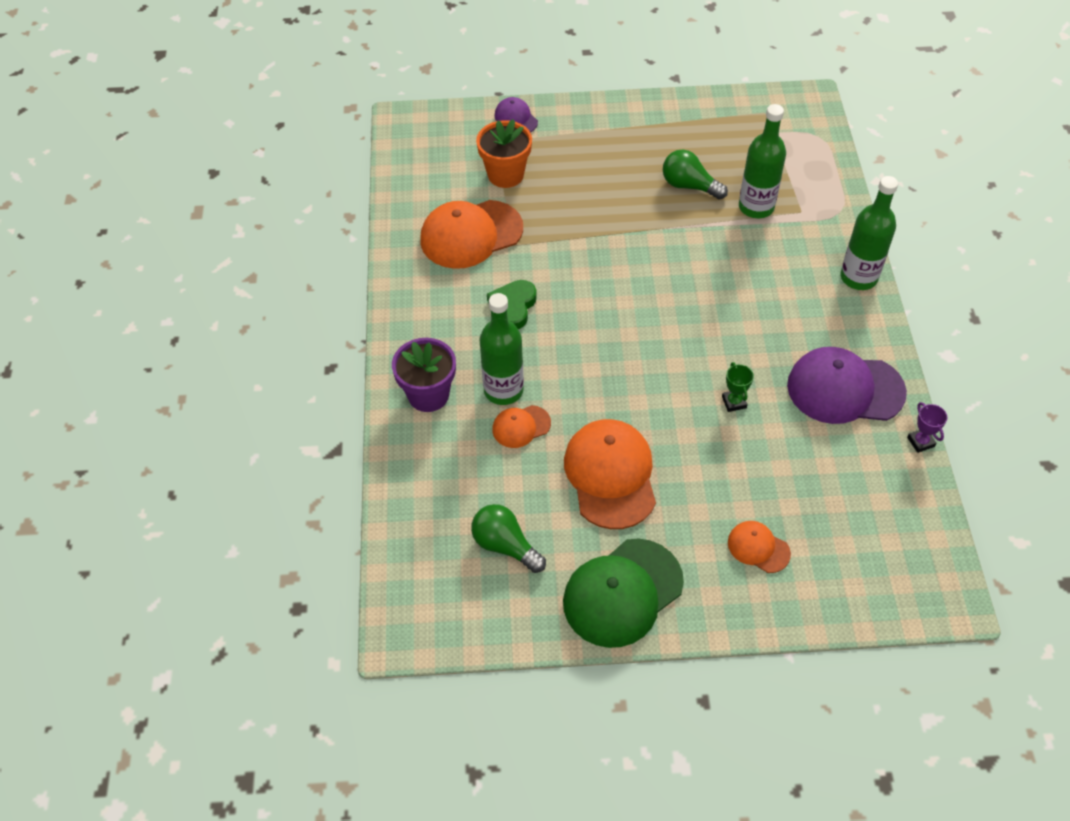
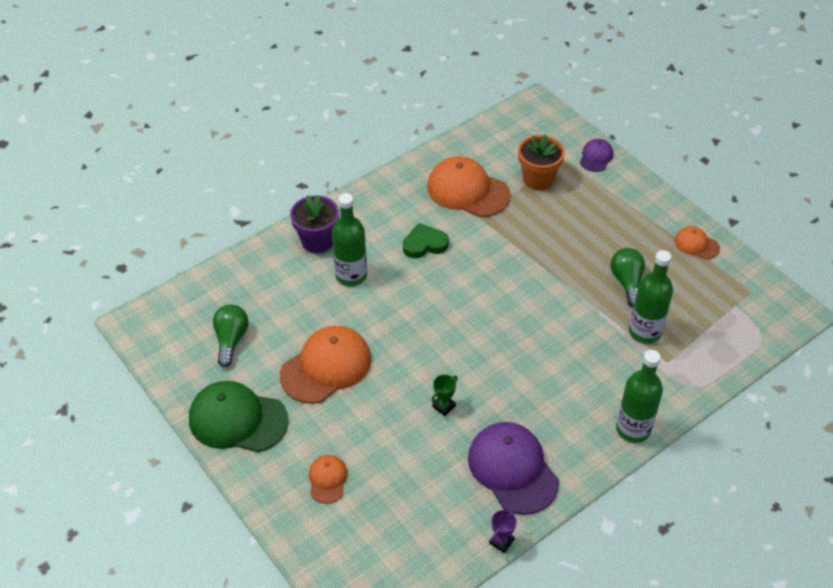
camera: 55 degrees right, 5 degrees down
(521, 426) = (329, 300): orange cap -> orange cap (696, 244)

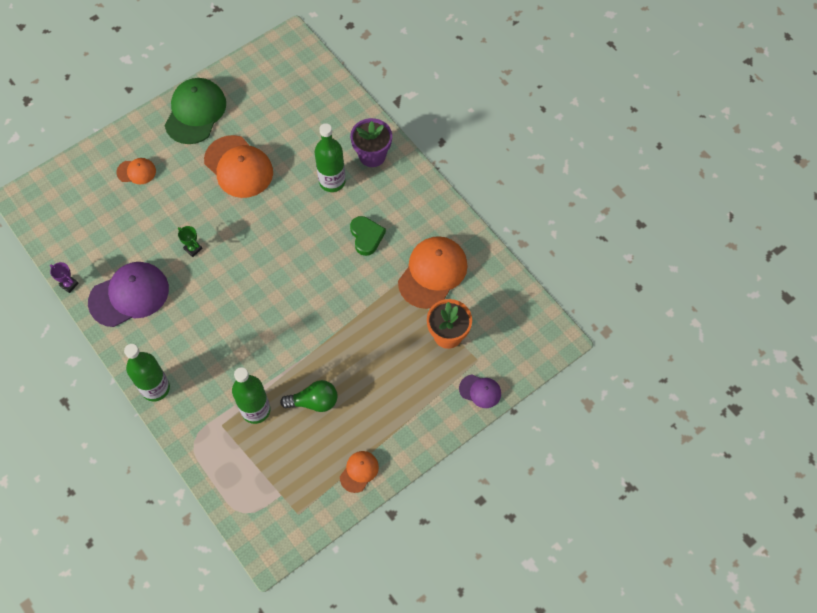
camera: 90 degrees right, 15 degrees up
(231, 340) = (270, 102): green light bulb -> none

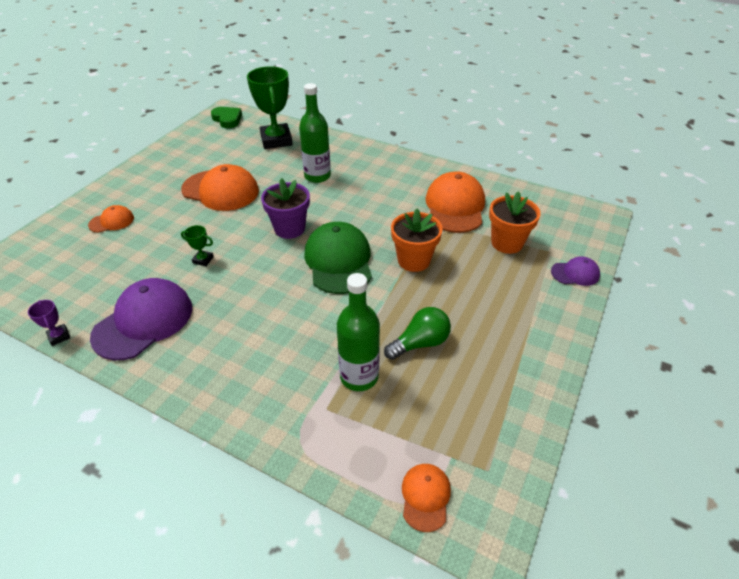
camera: 25 degrees left, 20 degrees down
(69, 284) = (59, 336): purple trophy -> purple trophy turned 45 degrees clockwise
(155, 388) = (218, 401): green bottle -> none
(195, 112) = (158, 168): green cap -> green cap (338, 261)
(319, 111) = (276, 140): none -> green trophy
(357, 320) = (414, 260): none -> orange flower pot
(359, 471) = (521, 391): orange cap -> orange cap (425, 497)
(366, 236) = (375, 201): green heart -> green heart (227, 119)
(372, 155) = (341, 152): purple flower pot -> purple flower pot (289, 228)

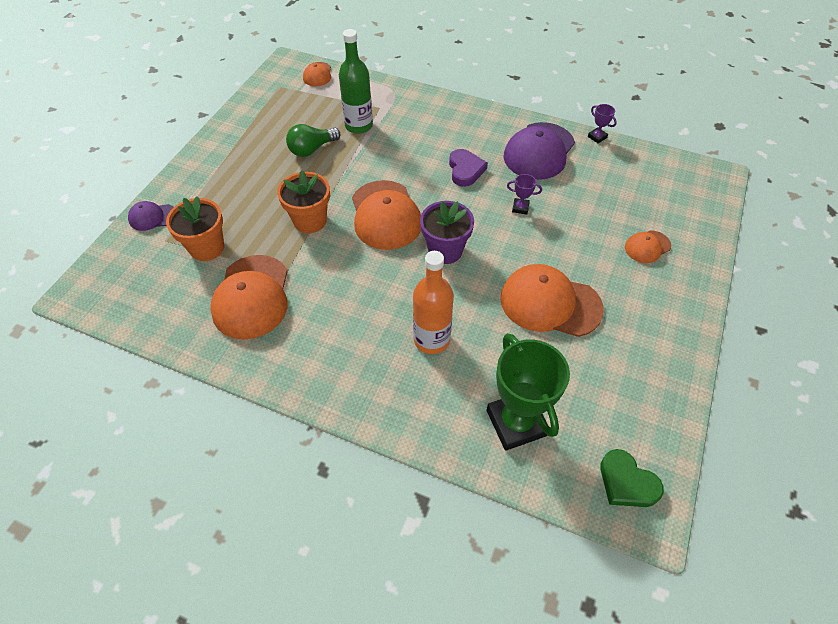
camera: 175 degrees right, 10 degrees up
(203, 260) = (520, 208): green trophy -> purple trophy
(241, 303) = (465, 170): none -> purple heart
(317, 176) = (431, 339): green bottle -> orange bottle
(338, 261) = (385, 215): green cap -> orange cap

